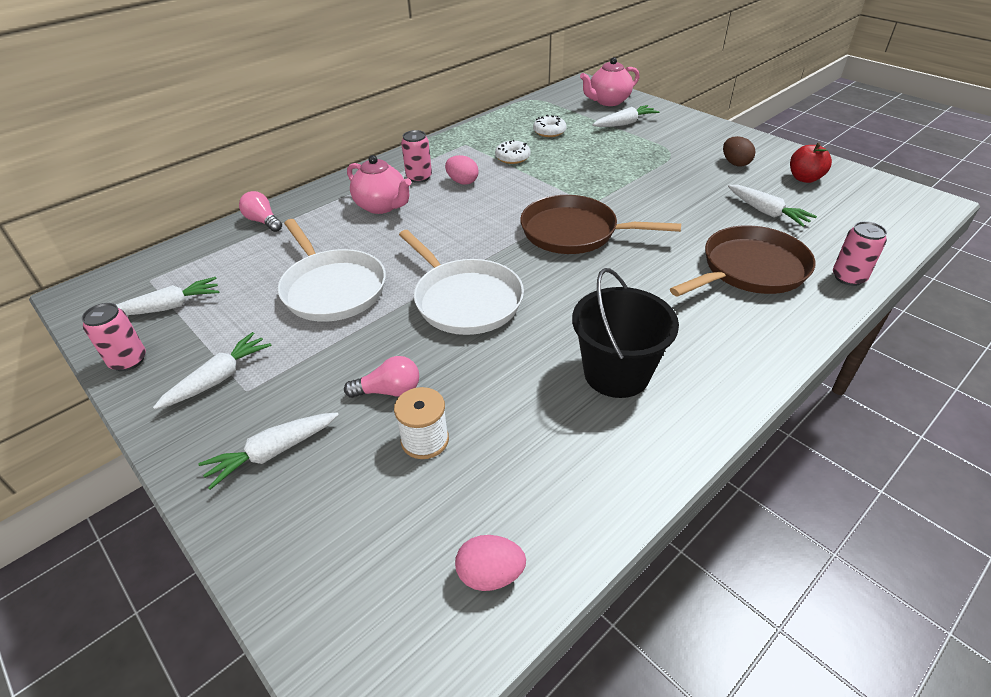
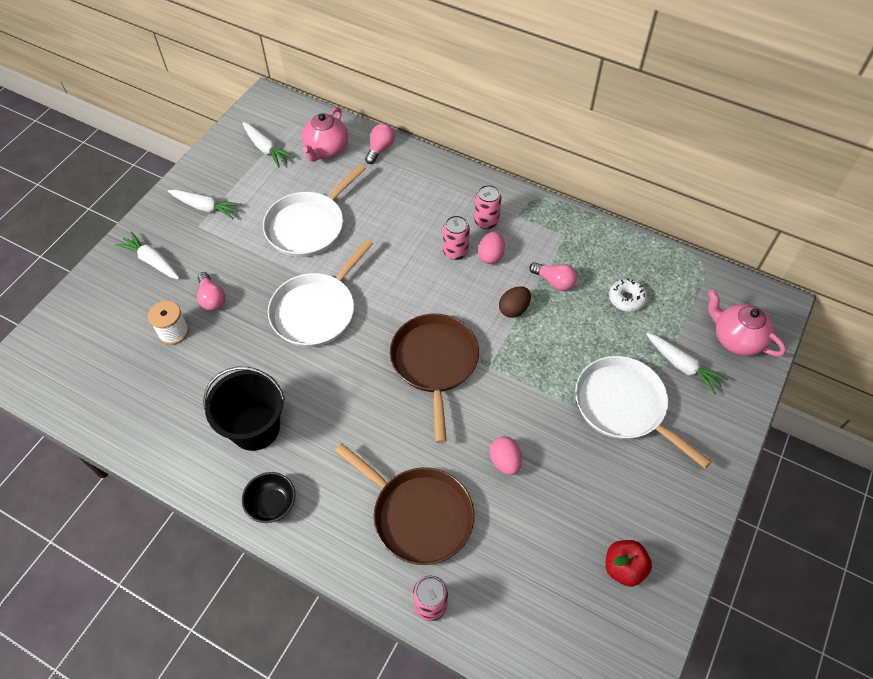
camera: 70 degrees right, 15 degrees up
(128, 361) = (212, 157): pink can -> pink can (455, 252)
(382, 206) = (428, 213): pink teapot -> pink teapot (326, 150)
(490, 575) = (84, 393): pink egg -> pink egg (505, 461)
(512, 157) = (554, 281): white donut -> pink light bulb
(654, 152) = (623, 406): none -> white pan
(728, 372) = (272, 504): none -> black bowl
(735, 163) = (631, 491): brown egg -> brown egg (514, 309)
(767, 212) = (530, 528): white carrot -> none

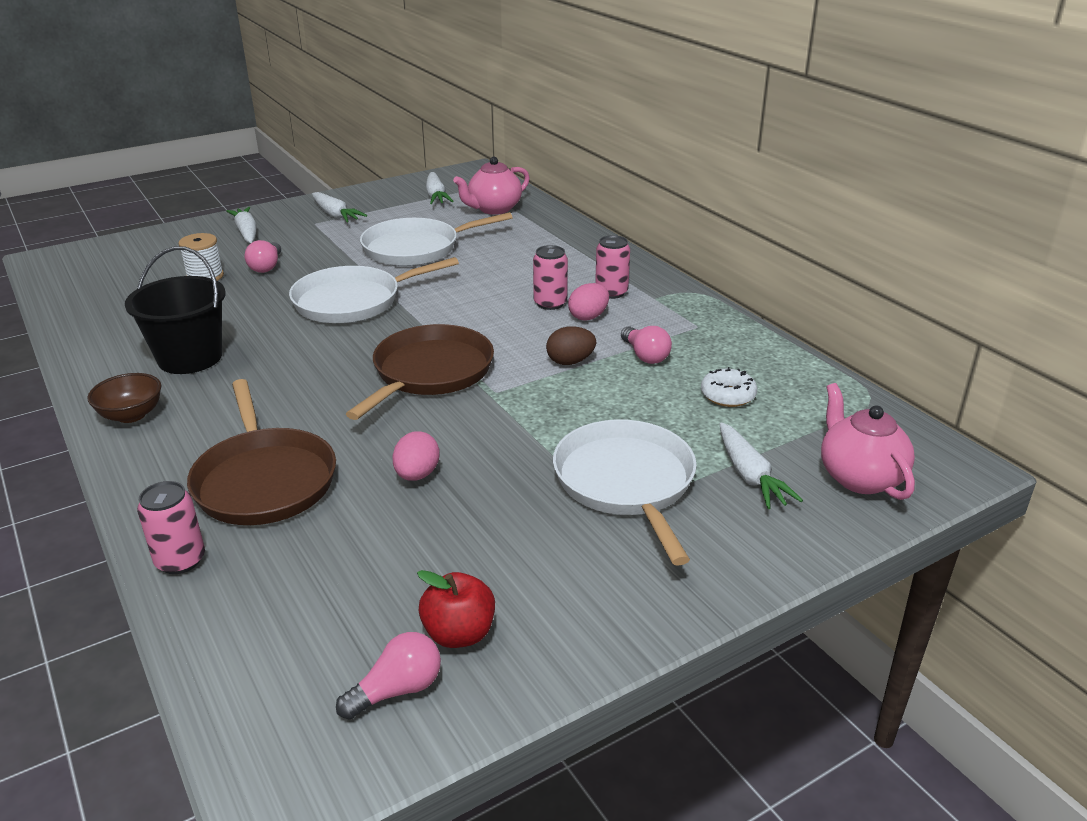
camera: 30 degrees right, 25 degrees down
(272, 504) = (131, 415): black bowl -> brown bowl
(380, 149) = (550, 220): pink light bulb -> pink light bulb (397, 690)

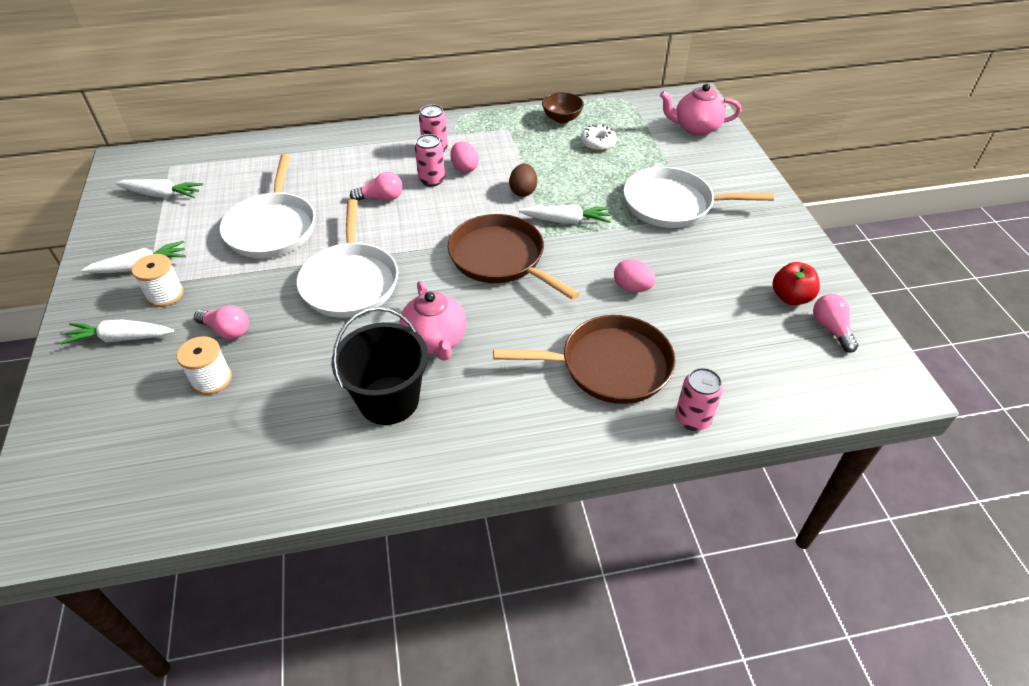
camera: 70 degrees left, 15 degrees up
(131, 415) = (473, 446): brown bowl -> brown bowl (562, 119)
(304, 233) = (165, 294): none -> white spool
(494, 209) = (229, 168): pink teapot -> pink teapot (435, 340)
(645, 355) = (533, 159): pink light bulb -> pink light bulb (381, 198)
(750, 476) = (682, 160): white carrot -> white carrot (567, 221)

